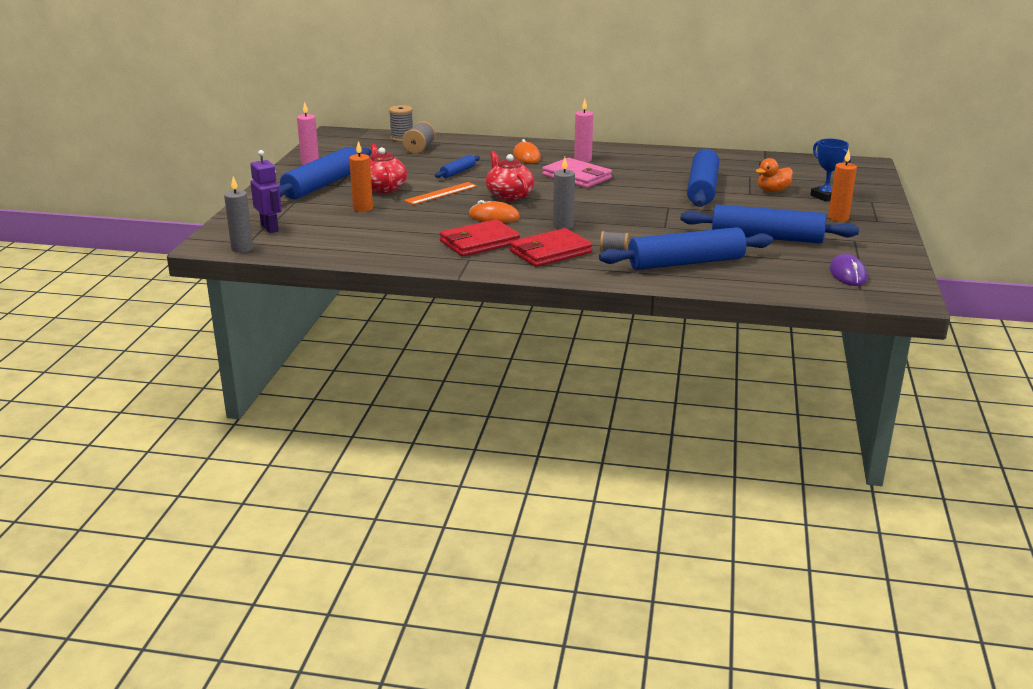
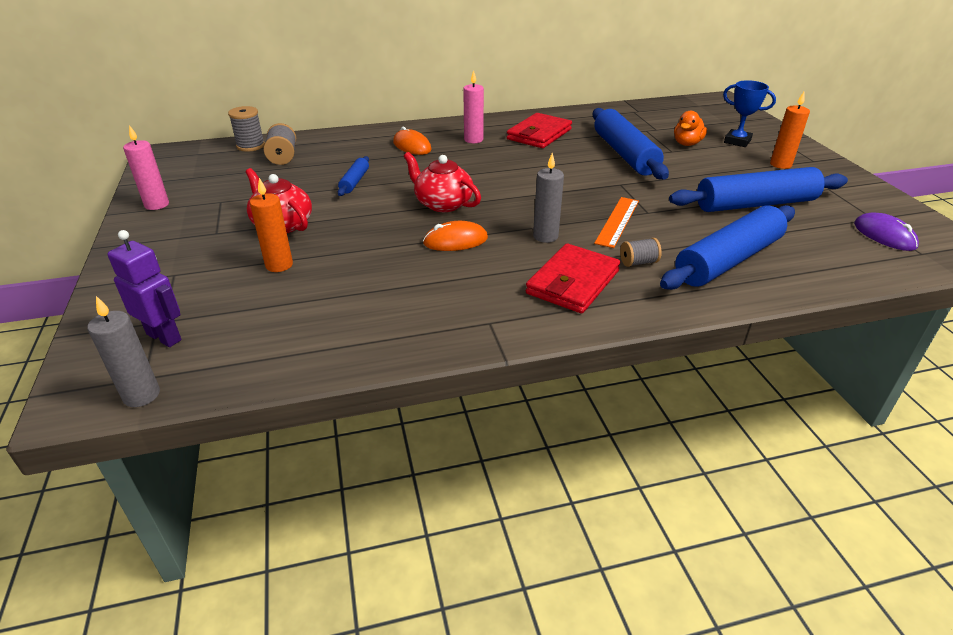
camera: 25 degrees left, 10 degrees up
(323, 185) = (197, 236): blue rolling pin -> none
(441, 193) = (361, 218): orange ruler -> orange ruler (617, 221)
(479, 242) = (476, 288): red wallet -> red wallet (539, 134)
(577, 177) = (490, 163): pink wallet -> none

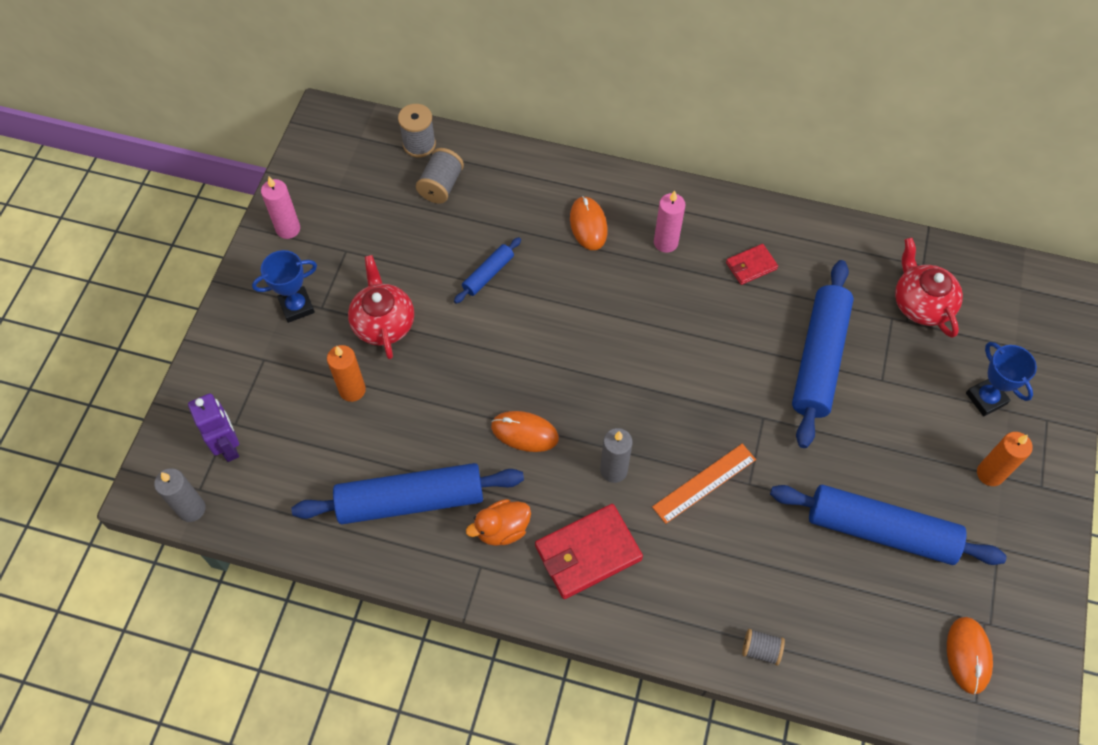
camera: 30 degrees right, 25 degrees up
(191, 238) = (297, 307): none -> blue trophy
(443, 204) = (551, 361): red teapot -> red teapot (921, 304)
(539, 134) = (751, 266): red wallet -> red wallet, size x0.55
(638, 262) = (671, 558): grey spool -> grey spool (760, 650)
(687, 144) = (916, 373): orange duck -> orange duck (502, 529)
(728, 260) = (761, 602): blue rolling pin -> blue rolling pin (411, 500)
(884, 235) = (968, 655): purple mouse -> orange mouse

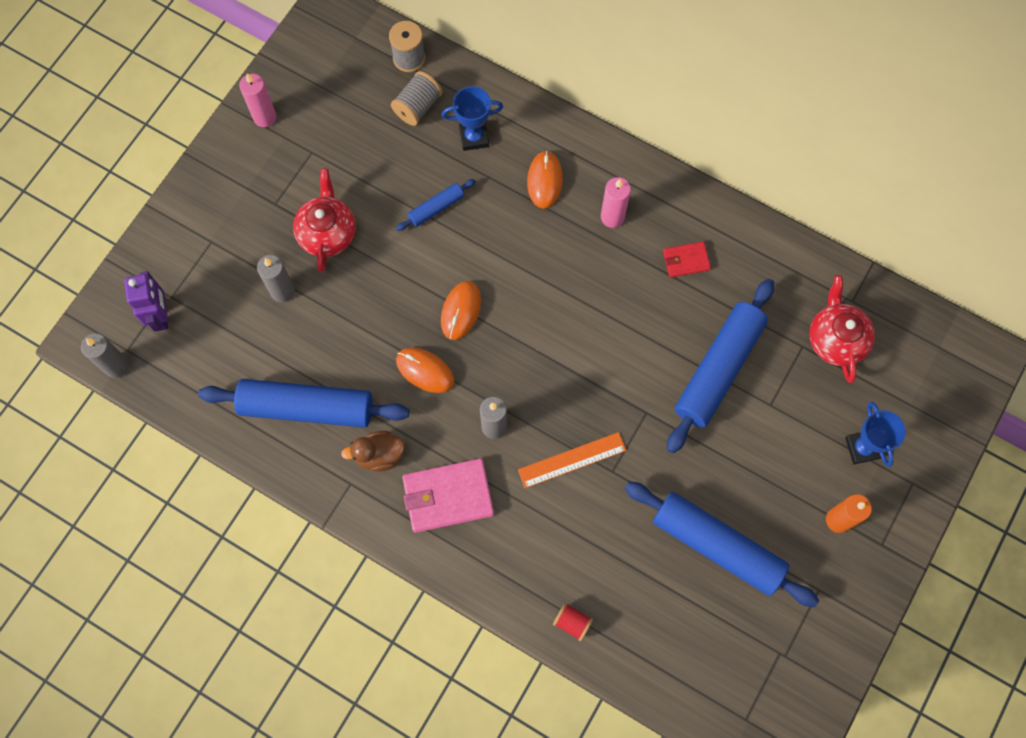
camera: 15 degrees right, 10 degrees up
(297, 307) = (253, 197): blue trophy -> blue trophy (474, 137)
(352, 390) = (282, 291): orange candle -> grey candle
(502, 529) = (379, 455): orange duck -> brown duck
(588, 553) = (448, 496): red wallet -> pink wallet
(760, 650) = (572, 623): grey spool -> red spool
(968, 655) = (754, 678): orange mouse -> orange mouse (461, 311)

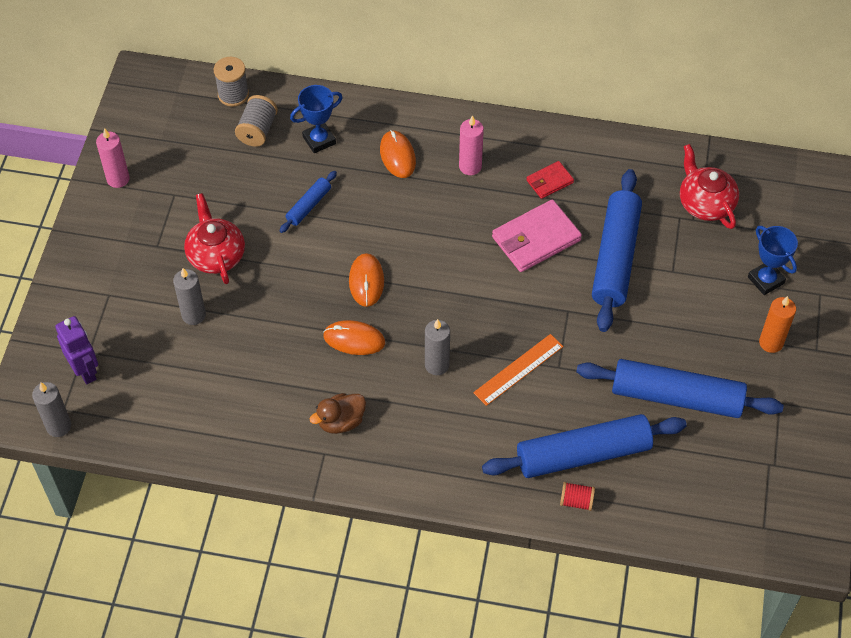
camera: 20 degrees left, 15 degrees down
(306, 408) = (256, 404): blue rolling pin -> blue rolling pin (583, 454)
(448, 496) = (419, 435): pink wallet -> pink wallet (536, 239)

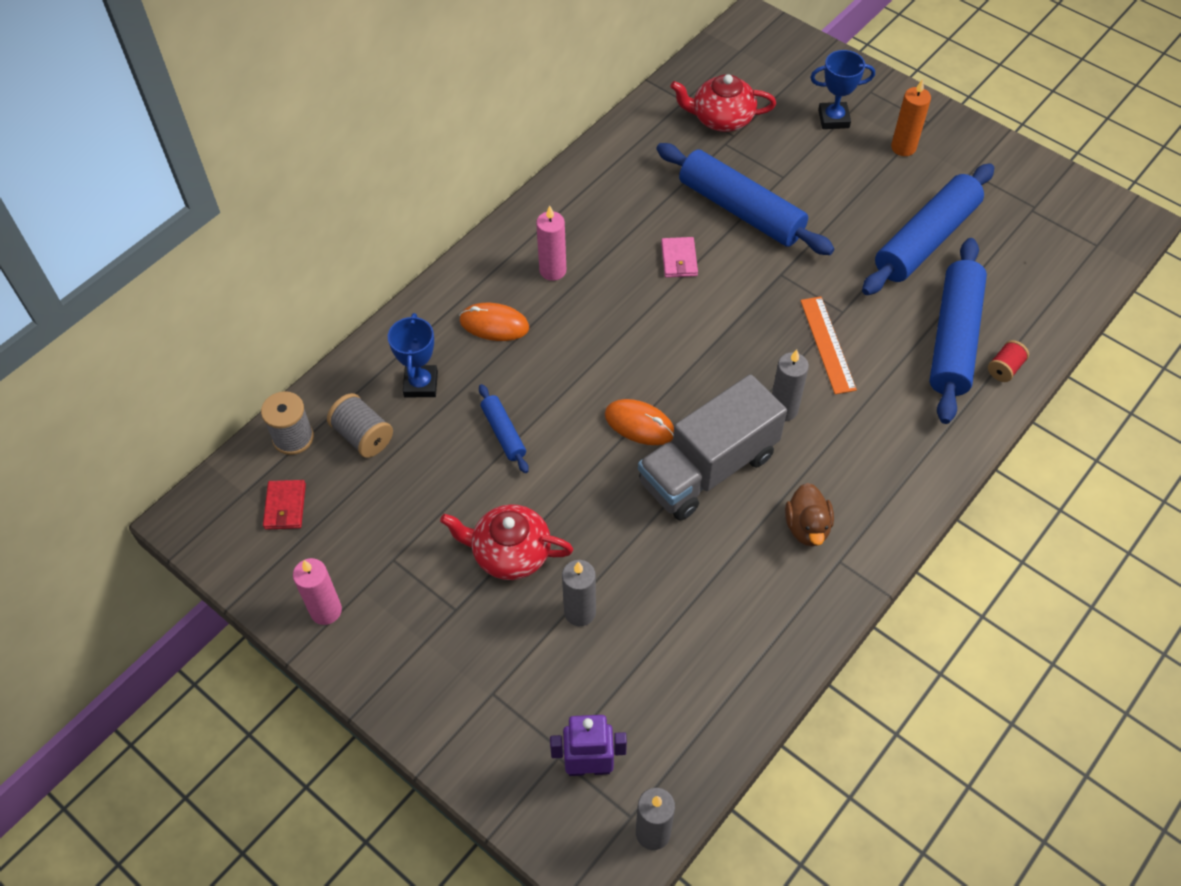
camera: 60 degrees left, 0 degrees up
(354, 339) = (708, 468): orange mouse -> grey truck
(536, 239) = (679, 259): pink wallet -> pink wallet, size x0.55
(549, 181) = (616, 217): red wallet -> red wallet (285, 506)

